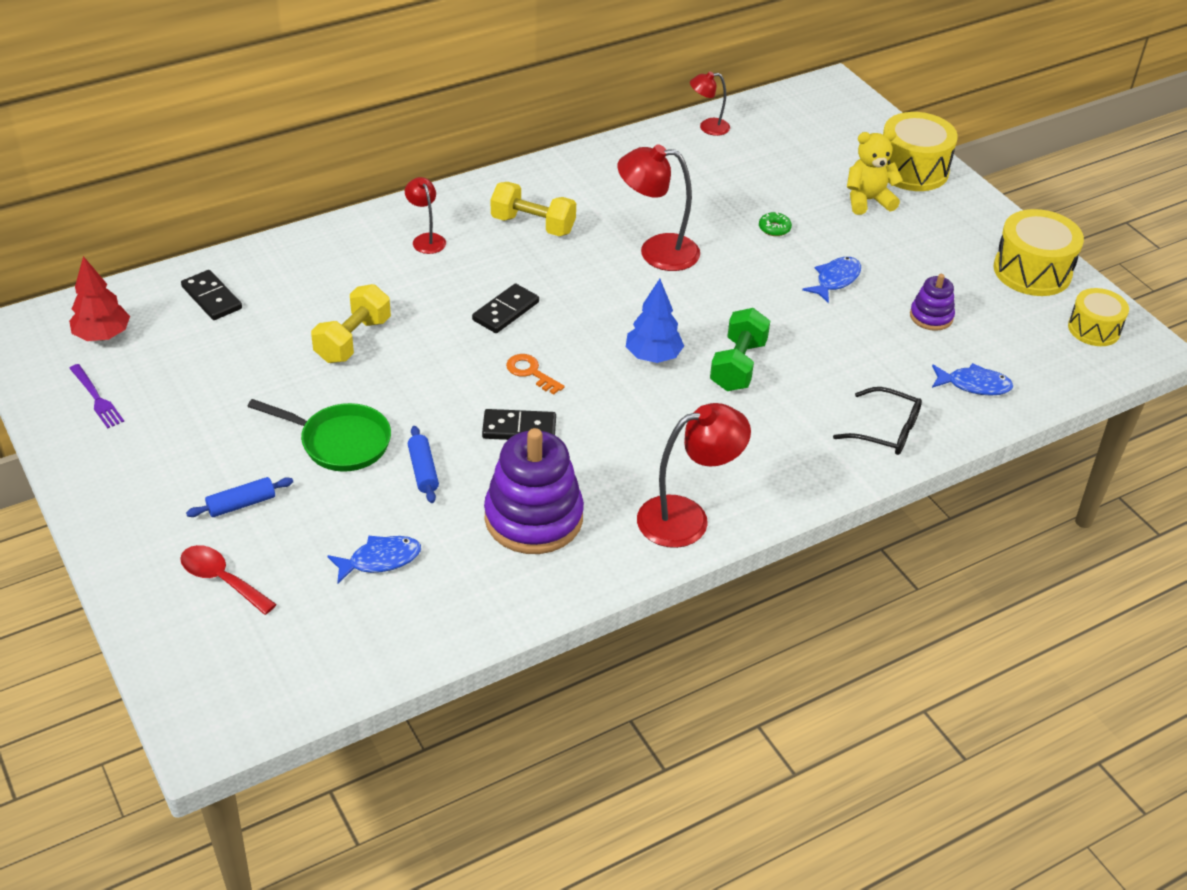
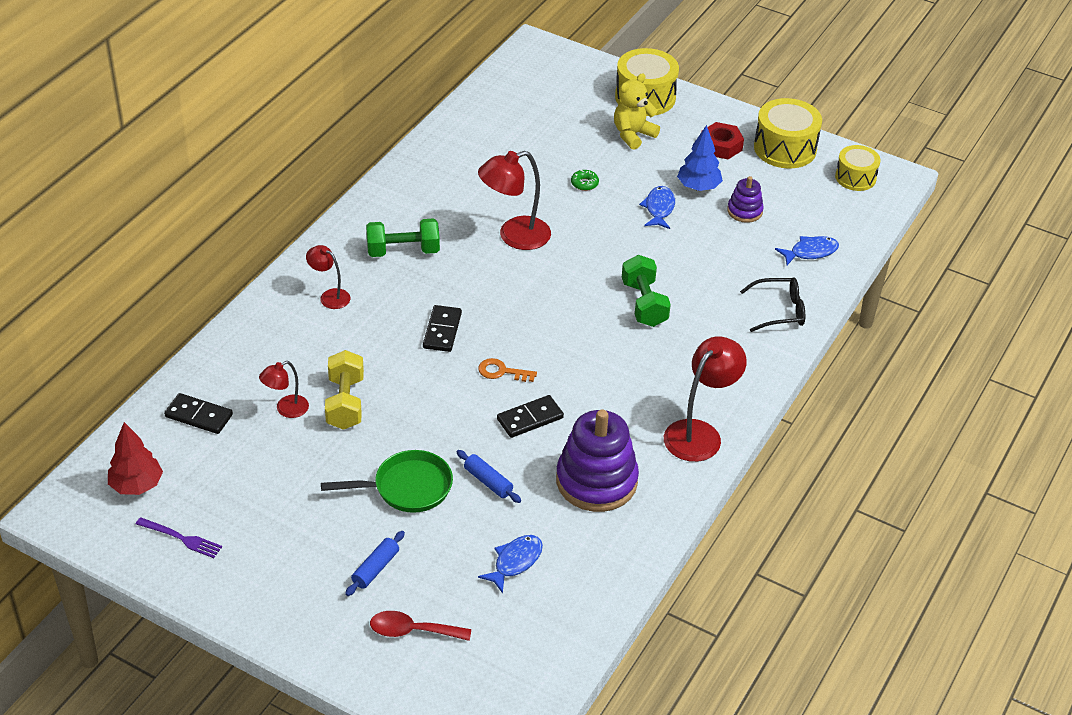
camera: 30 degrees left, 0 degrees up
(533, 225) = (403, 251): yellow dumbbell -> green dumbbell
(653, 356) = (579, 322): blue tree -> blue tree (698, 187)
(708, 127) = (469, 116): red lamp -> red lamp (286, 409)
(958, 244) = (721, 146): none -> red nut

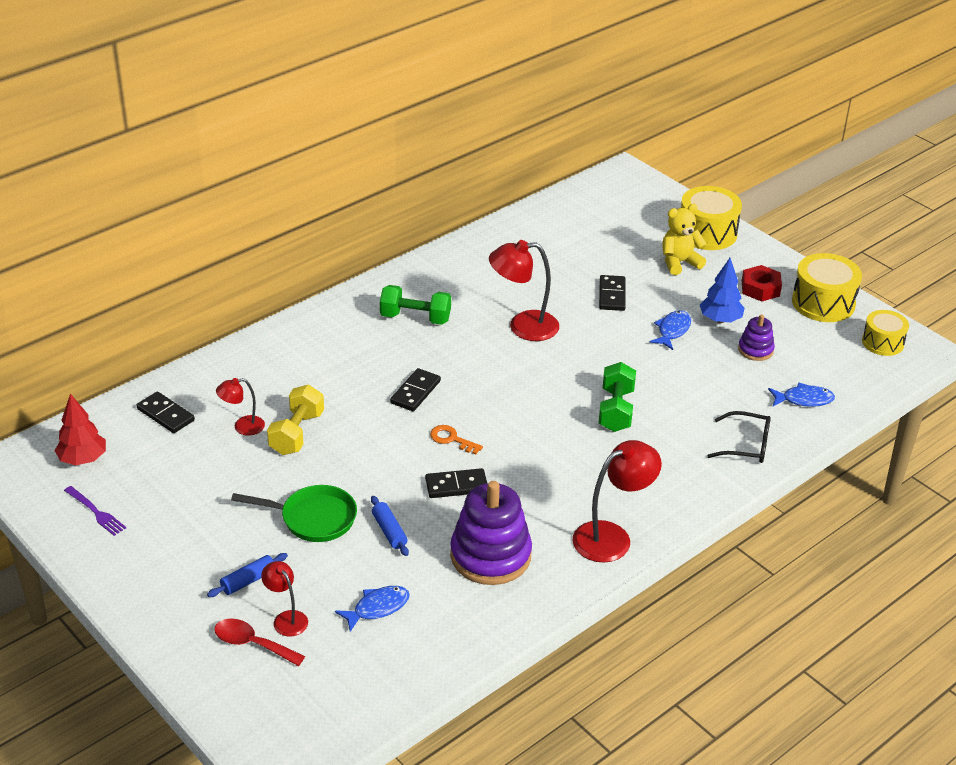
camera: 20 degrees right, 5 degrees down
(329, 296) = (331, 341): red lamp -> red lamp (286, 618)
(584, 183) = (612, 295): green donut -> black domino

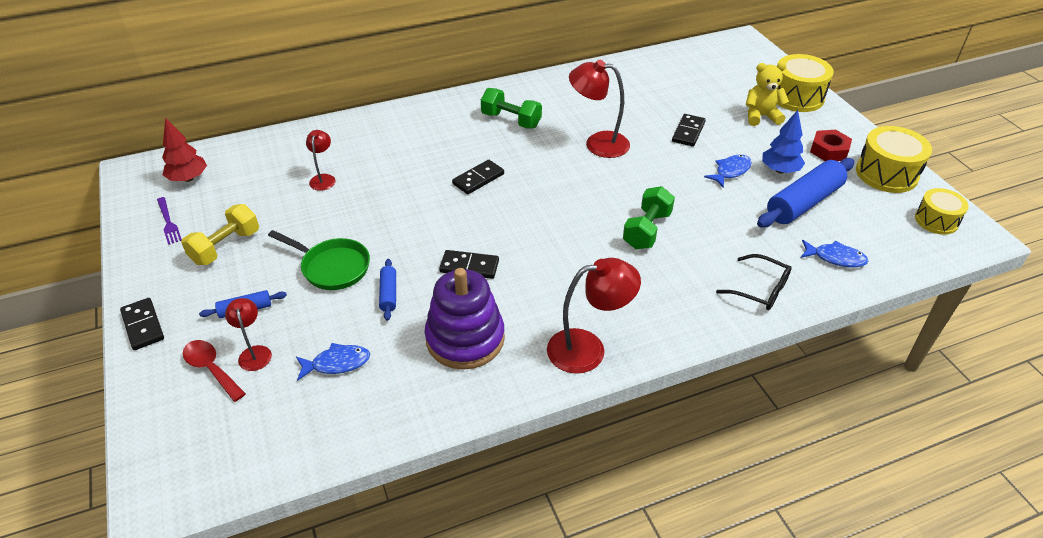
camera: 20 degrees right, 5 degrees up
(165, 415) = (272, 157): black domino -> black domino (143, 326)
(242, 427) = (323, 178): red lamp -> red lamp turned 90 degrees clockwise
(297, 433) = (362, 193): yellow dumbbell -> yellow dumbbell (225, 247)
(452, 439) = (487, 225): orange key -> none
(755, 350) = (803, 203): purple stacking toy -> blue rolling pin

